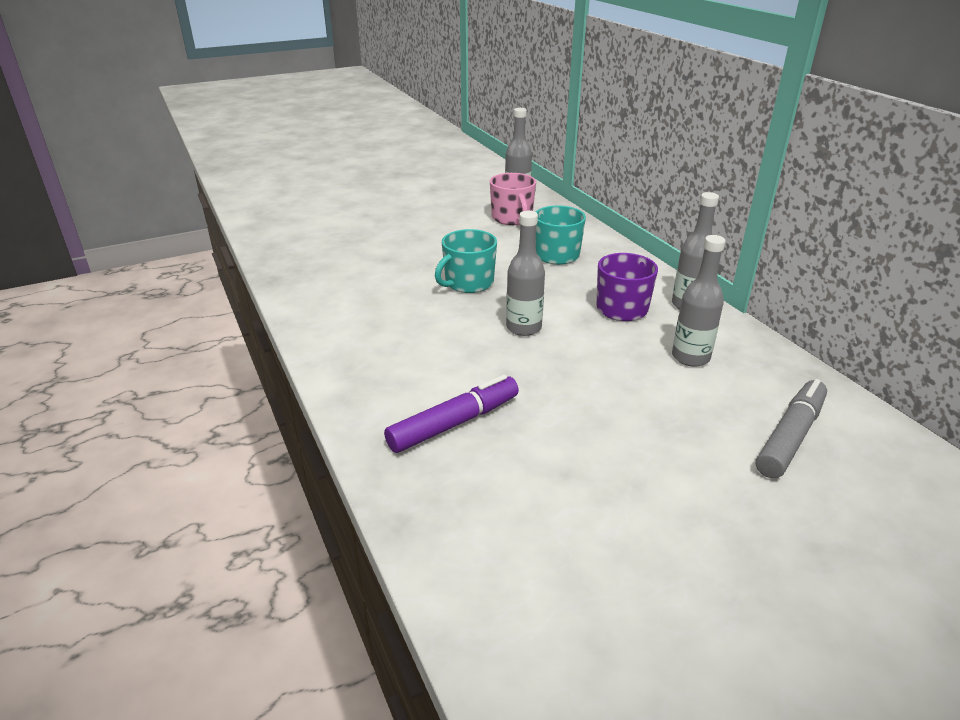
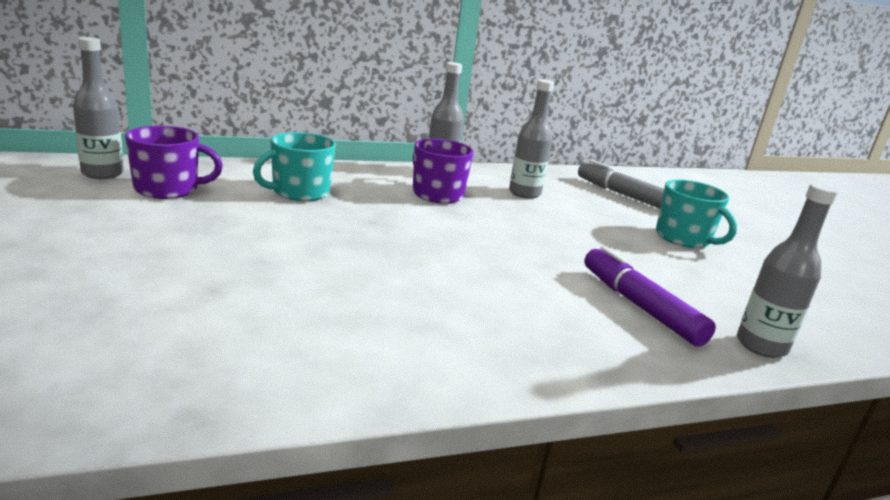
camera: 85 degrees left, 10 degrees down
(468, 283) = (338, 247): turquoise mug -> turquoise mug (684, 238)
(512, 218) = (168, 189): pink mug -> purple mug
(523, 328) = (460, 240): grey bottle -> grey bottle (761, 346)

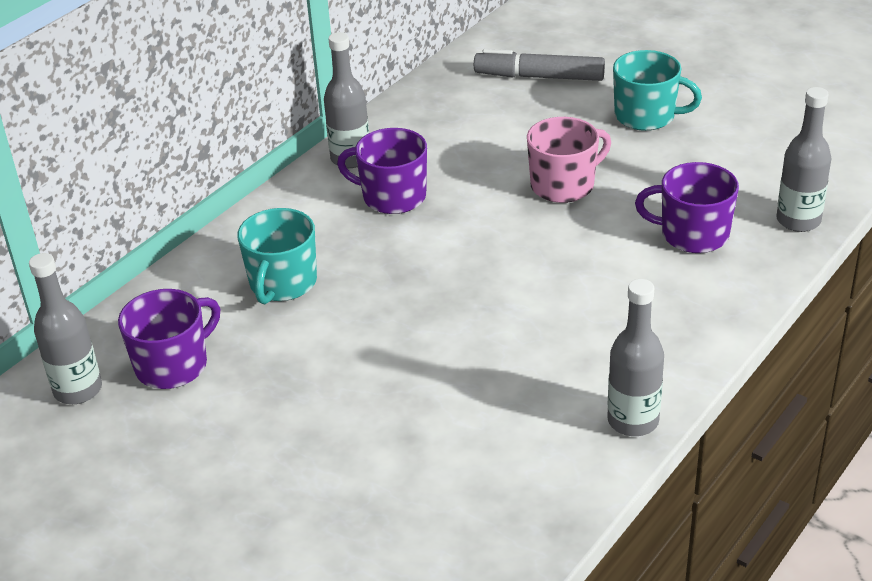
camera: 30 degrees left, 15 degrees up
(524, 193) = (459, 138): grey bottle -> grey bottle (633, 421)
(566, 238) = (564, 185): none -> pink mug
(639, 306) = (692, 234): purple marker -> purple mug

